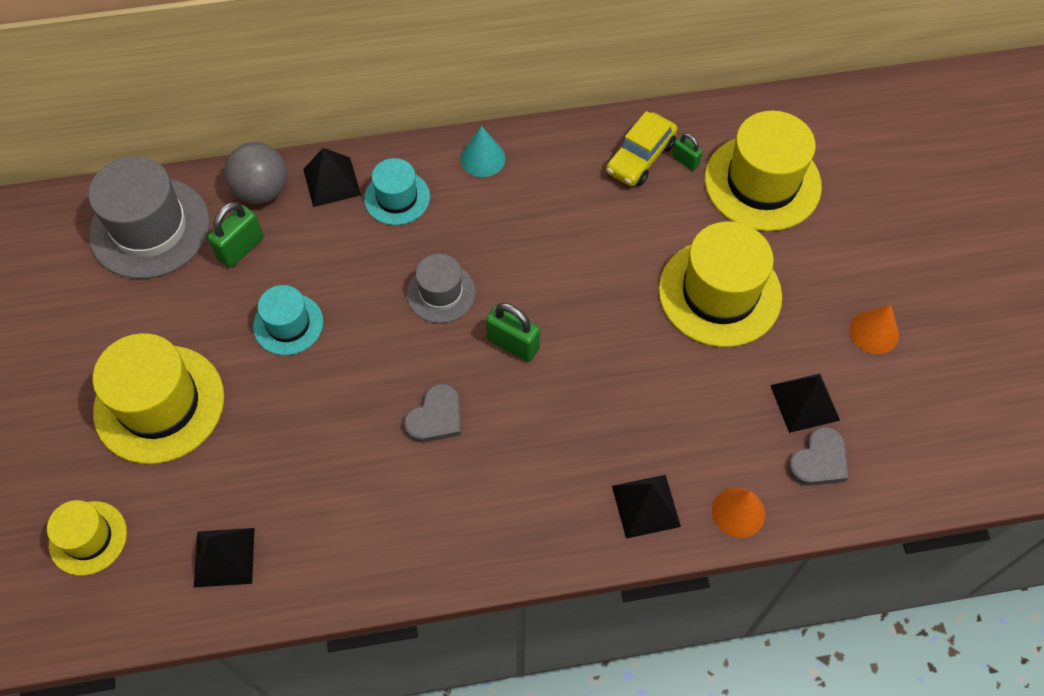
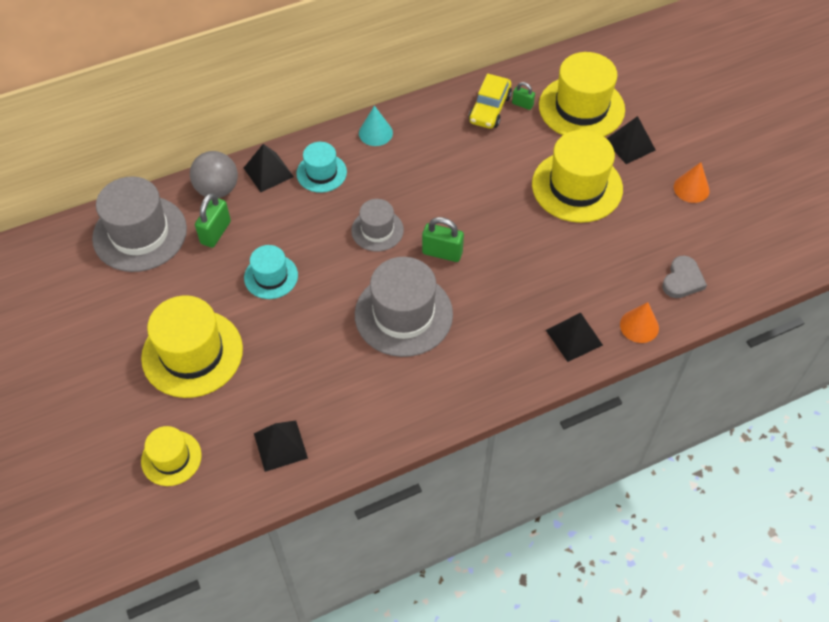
camera: 15 degrees left, 5 degrees down
(436, 417) = (403, 314): grey heart -> grey hat
(804, 402) = (660, 244): black pyramid -> black pyramid (629, 145)

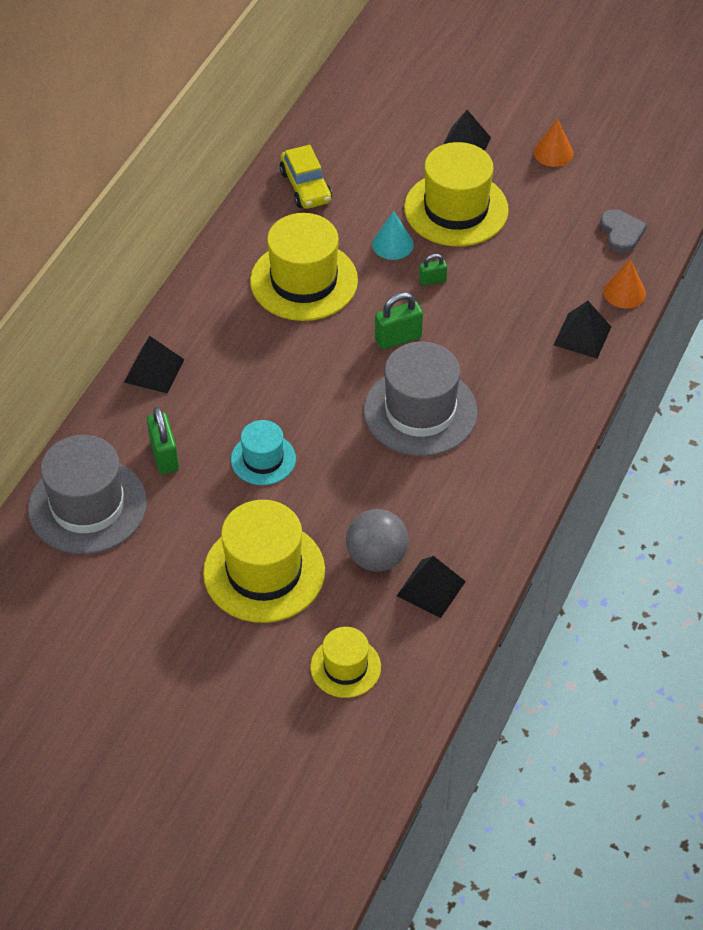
camera: 40 degrees left, 5 degrees down
(217, 189) = (120, 417): grey ball -> grey ball (376, 557)
(321, 173) = (208, 339): turquoise hat -> none
(375, 133) = (220, 272): turquoise cone -> turquoise cone (392, 244)
(377, 230) = (318, 356): grey hat -> none
(522, 104) = (332, 165): green padlock -> green padlock (432, 280)
(581, 107) = (388, 137): yellow hat -> yellow hat (304, 281)

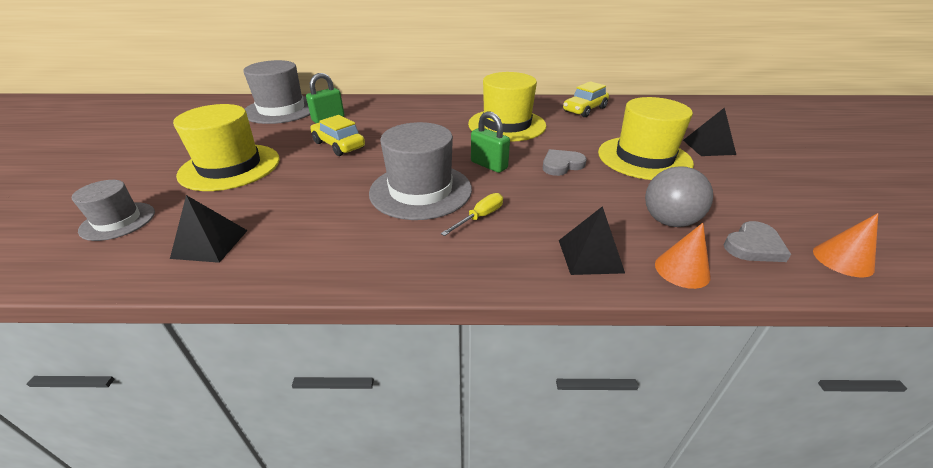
camera: 65 degrees right, 15 degrees down
(154, 370) = (395, 104): black pyramid -> none
(263, 459) = (339, 145): turquoise hat -> yellow car
(345, 667) = (118, 221): yellow hat -> grey hat
(376, 557) = (248, 208): grey ball -> grey ball (669, 221)
(392, 244) = (576, 144): turquoise cone -> none
(432, 280) = (561, 165): green padlock -> grey heart
(492, 383) = (480, 217): none -> yellow screwdriver
(553, 152) = (774, 184): orange cone -> orange cone (843, 260)

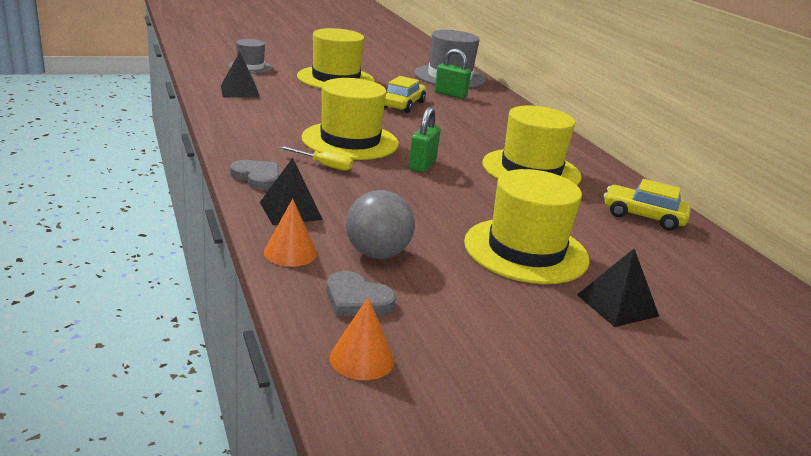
camera: 65 degrees right, 10 degrees down
(421, 190) = (350, 141): grey hat -> yellow hat
(561, 165) = (456, 200): grey heart -> grey heart (257, 178)

